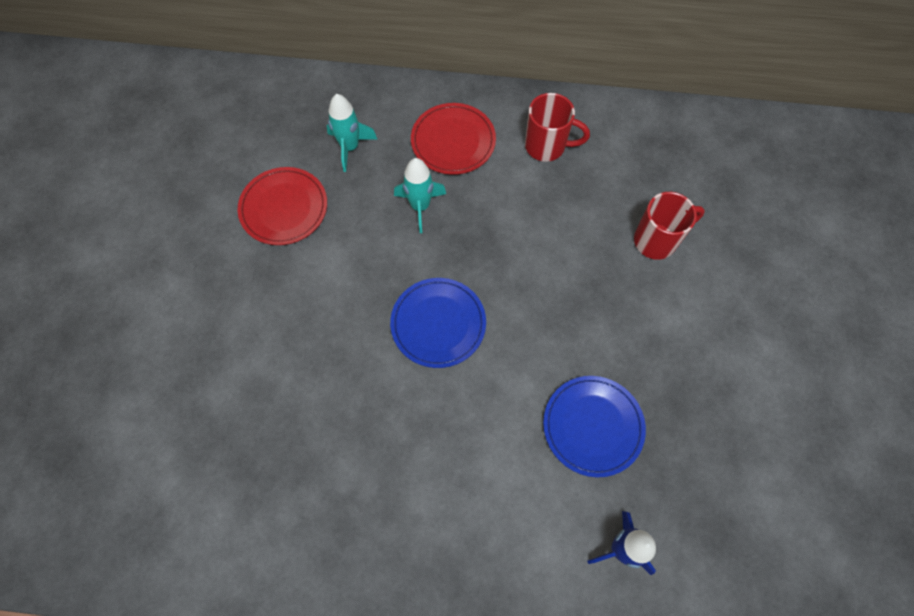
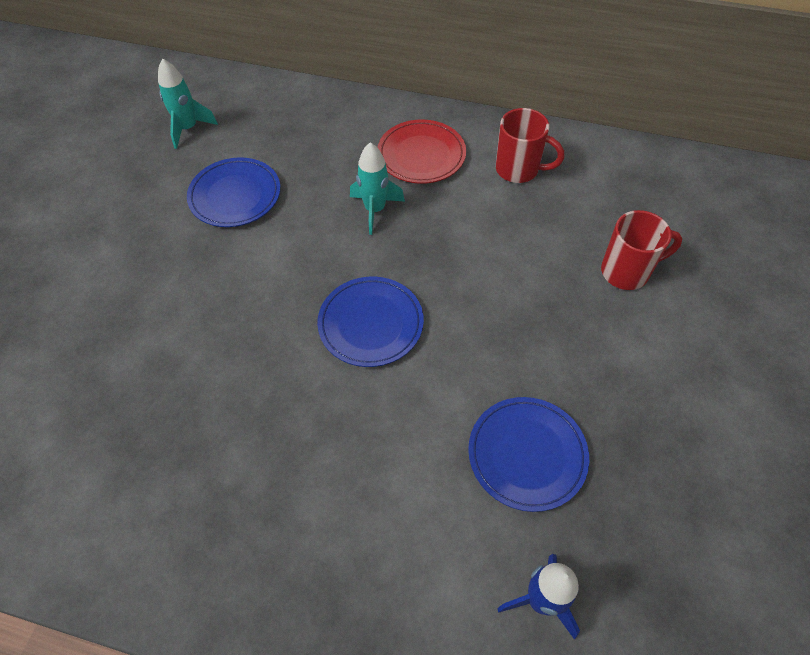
camera: 10 degrees right, 10 degrees down
(284, 208) = (235, 196): red plate -> blue plate
(350, 147) = (315, 149): turquoise rocket -> turquoise rocket (188, 129)

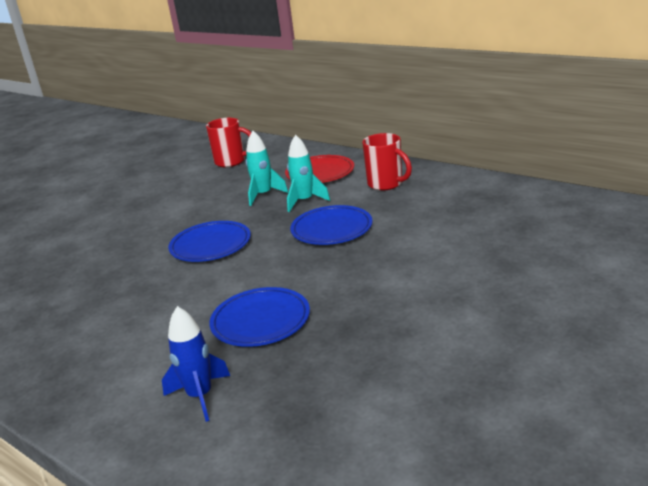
camera: 25 degrees right, 30 degrees down
(188, 129) = (179, 153): turquoise rocket -> turquoise rocket (305, 201)
(235, 196) = (179, 182): blue plate -> blue plate (331, 229)
(627, 271) = (427, 240): red mug -> red mug (231, 162)

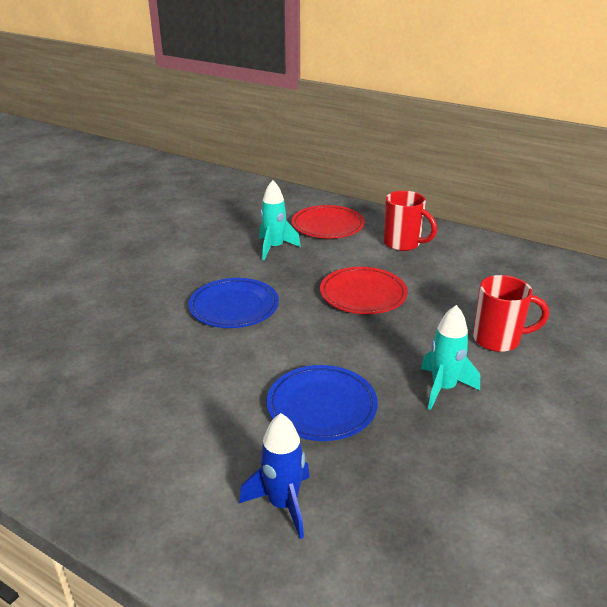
camera: 10 degrees left, 5 degrees up
(231, 162) = (225, 205): red mug -> red mug (498, 340)
(305, 201) = (322, 258): turquoise rocket -> turquoise rocket (443, 388)
(331, 229) = (363, 294): blue plate -> red plate

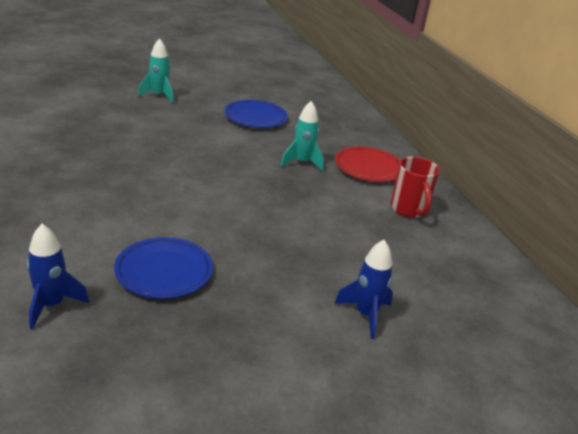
camera: 35 degrees right, 0 degrees up
(234, 307) = (212, 183): blue plate -> blue plate (255, 117)
(363, 294) = (313, 225): red plate -> none
(443, 388) = (262, 315): turquoise rocket -> turquoise rocket (159, 95)
(498, 340) = (365, 315): red mug -> blue rocket

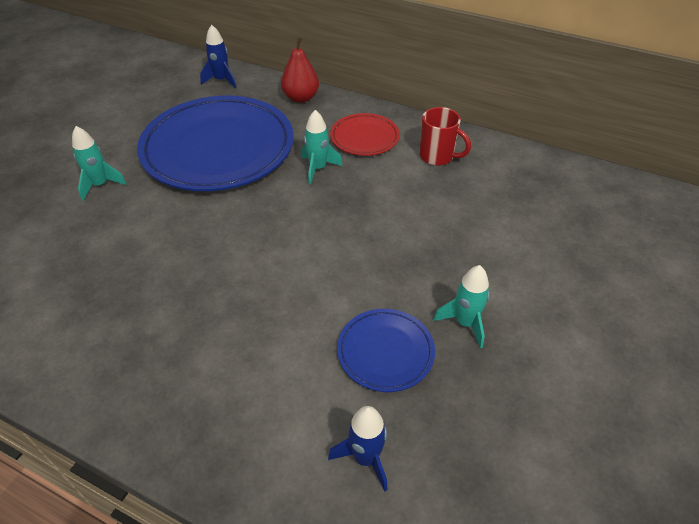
camera: 40 degrees left, 15 degrees up
(246, 301) = (465, 323): none -> turquoise rocket
(255, 117) = (218, 148): blue plate -> blue plate, size x2.15
(360, 125) = (301, 98): none -> red pear
(365, 315) = (532, 266): blue rocket -> blue rocket (221, 80)

